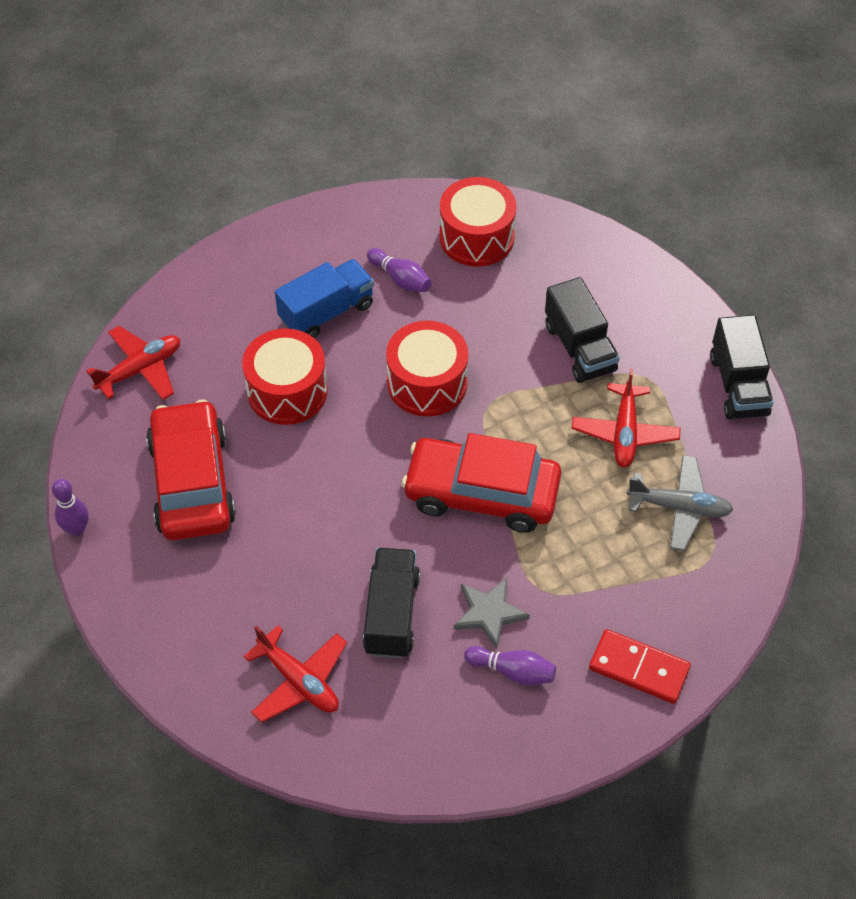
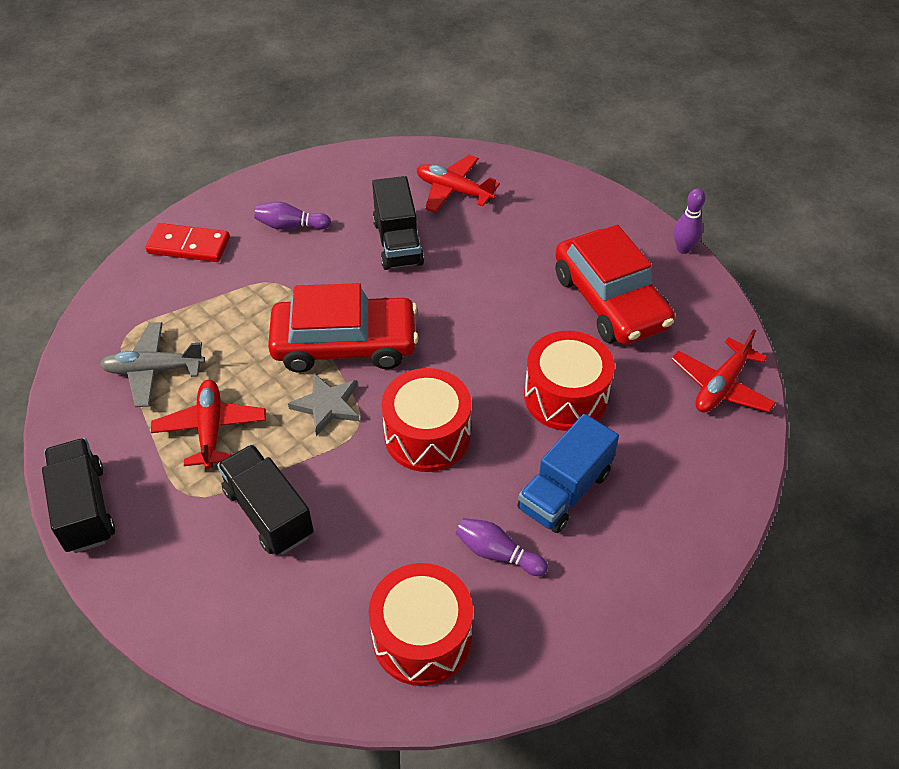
camera: 165 degrees right, 5 degrees down
(489, 613) = (317, 258): grey star -> grey star (327, 405)

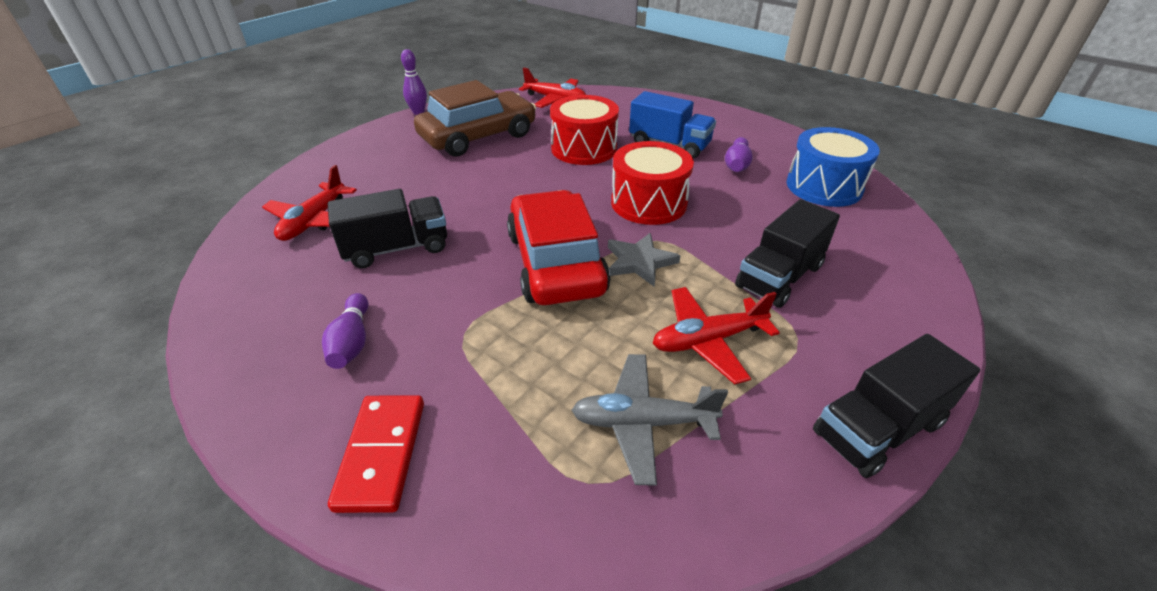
camera: 100 degrees left, 10 degrees down
(154, 370) = (642, 423): grey plane -> grey plane turned 105 degrees clockwise
(422, 637) = (824, 186): red drum -> blue drum
(610, 301) = (478, 136): red car -> brown car

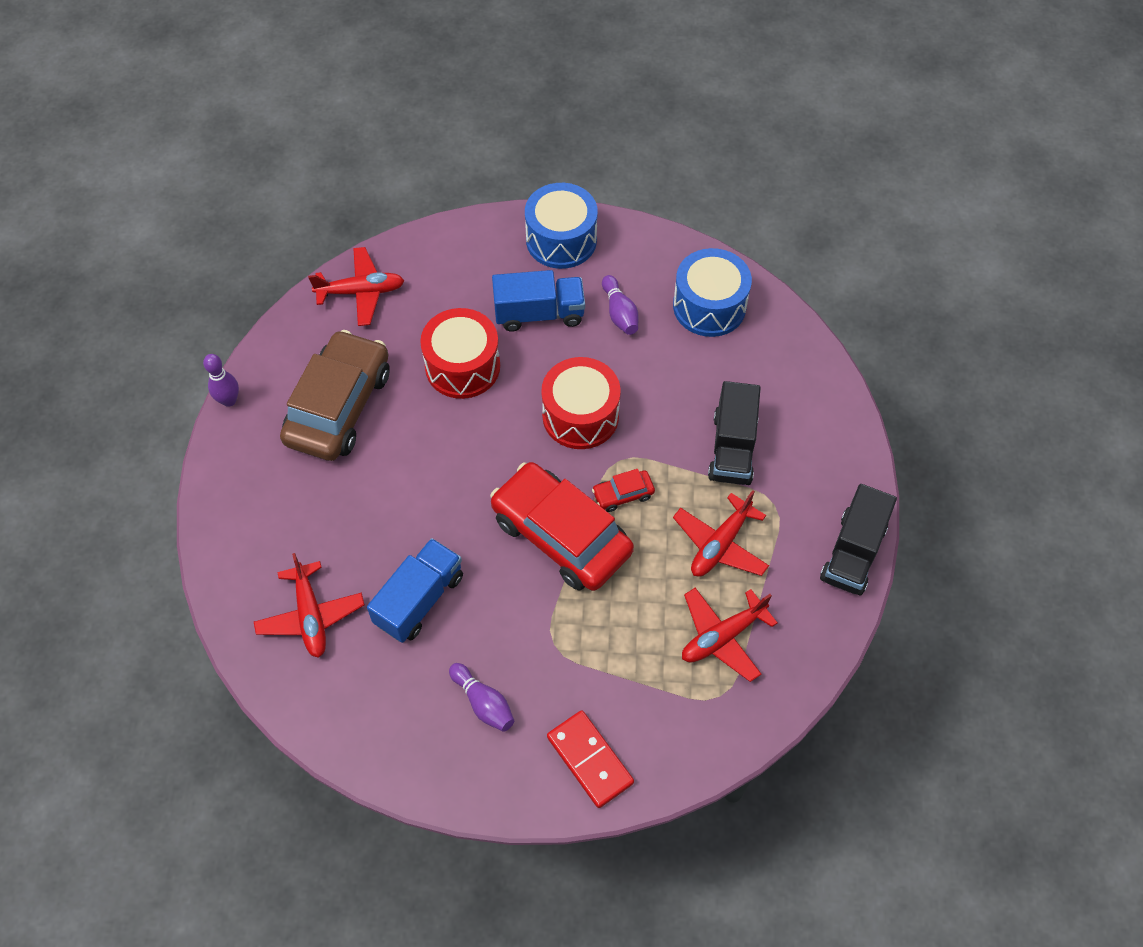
camera: 35 degrees left, 20 degrees up
(397, 248) = (419, 599): black truck -> blue truck
(639, 262) = (623, 494): grey star -> red car
(642, 423) = (722, 637): grey plane -> red plane
(721, 120) = (561, 240): none -> blue drum

